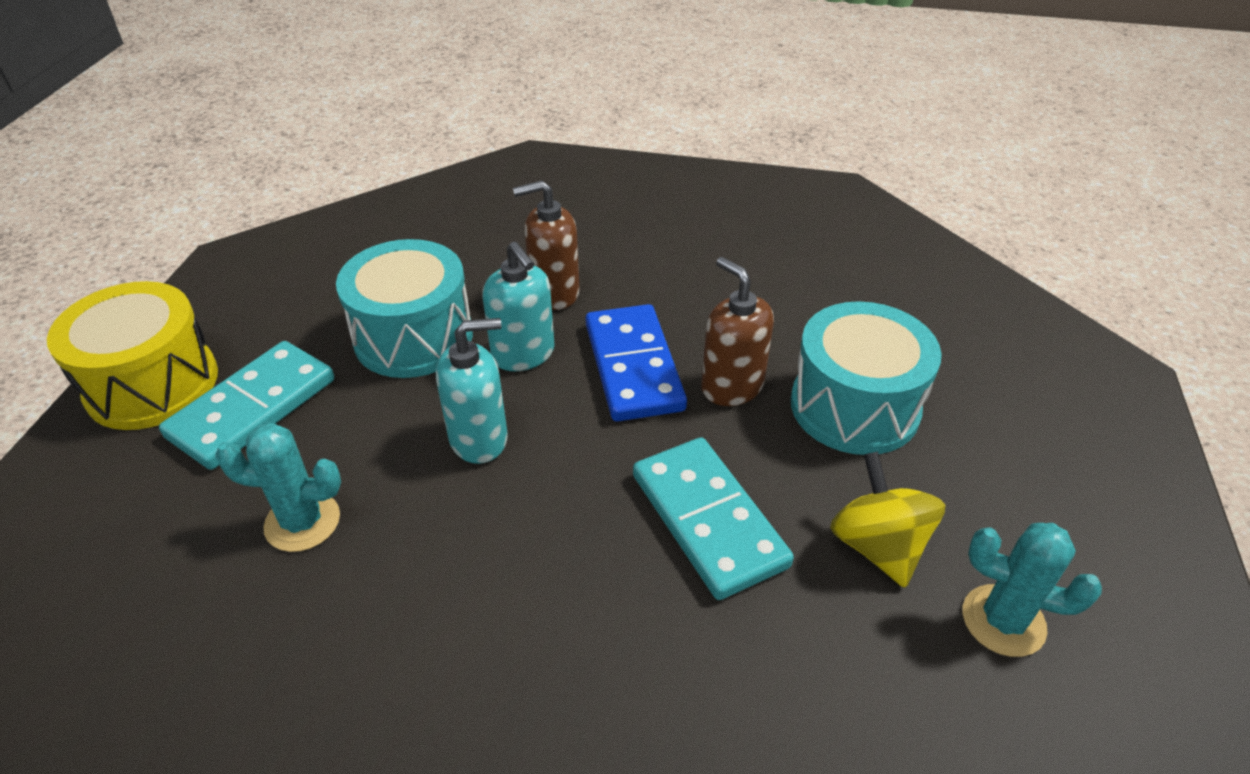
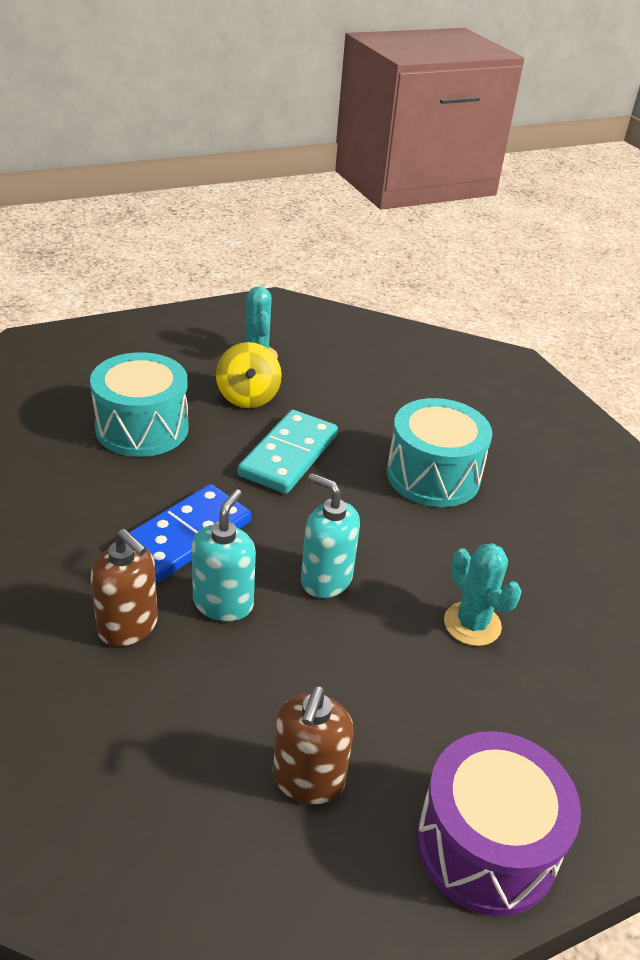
camera: 130 degrees left, 5 degrees down
(152, 384) = (486, 845): yellow drum -> purple drum
(252, 408) = (431, 737): turquoise domino -> none
(413, 337) = (262, 688): turquoise drum -> turquoise drum (433, 475)
(731, 386) = (166, 482): brown soap dispenser -> brown soap dispenser (308, 780)
(878, 546) = (248, 397): yellow spinning top -> yellow spinning top turned 45 degrees counterclockwise

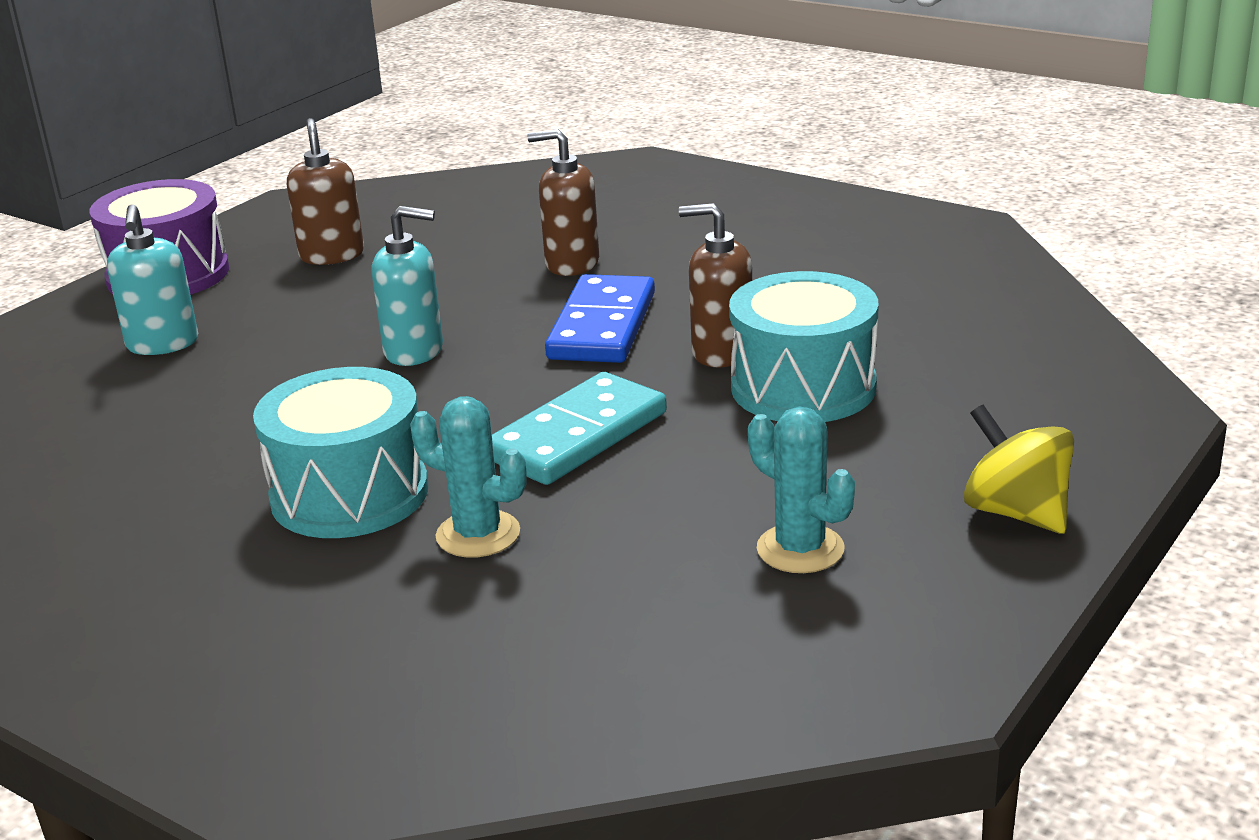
camera: 155 degrees right, 10 degrees down
(147, 474) = (721, 352): none -> brown soap dispenser
(223, 603) = (503, 302): turquoise soap dispenser -> turquoise soap dispenser (162, 344)
(248, 397) = (725, 481): yellow spinning top -> yellow spinning top (1016, 513)
(288, 455) = (577, 436): turquoise domino -> turquoise domino turned 45 degrees clockwise
(472, 624) = (226, 376): turquoise cactus -> turquoise cactus (478, 534)

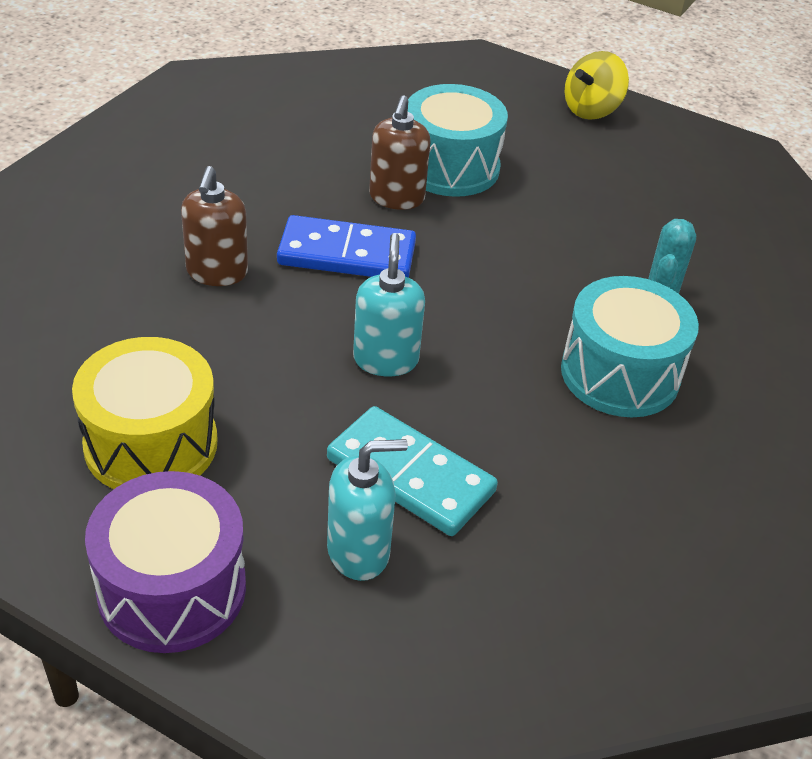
camera: 100 degrees left, 15 degrees up
(332, 255) = (151, 444): brown soap dispenser -> yellow drum
(577, 436) = (524, 265): turquoise domino -> turquoise domino (410, 475)
(800, 549) = (643, 181): turquoise cactus -> none

